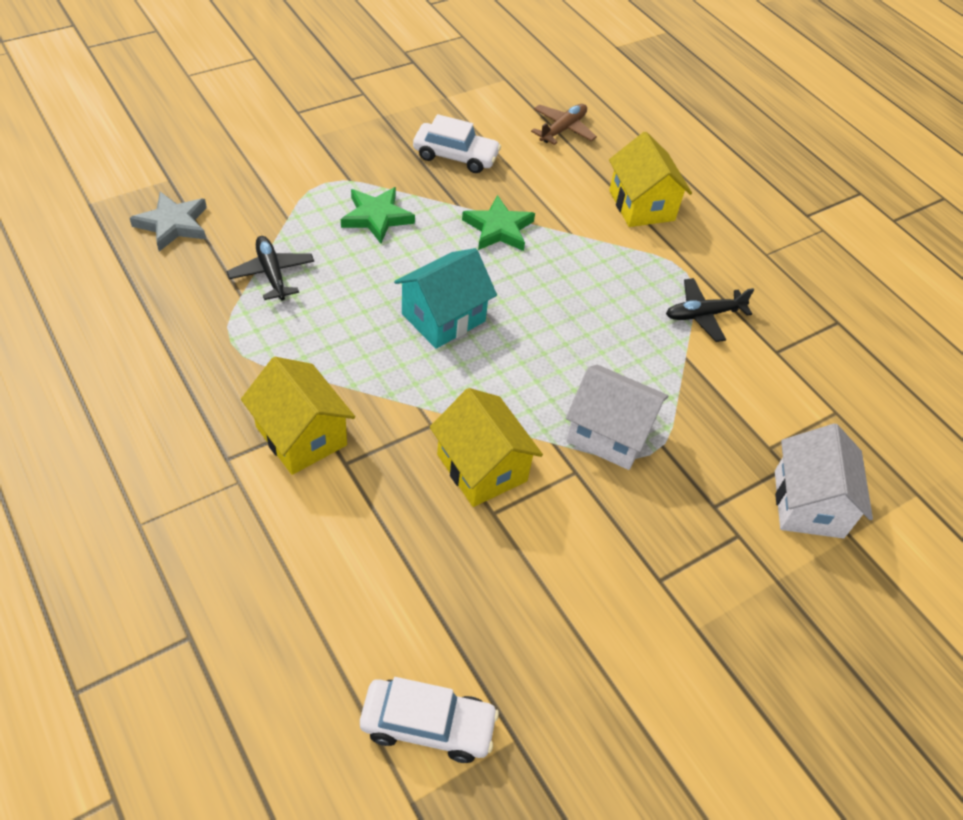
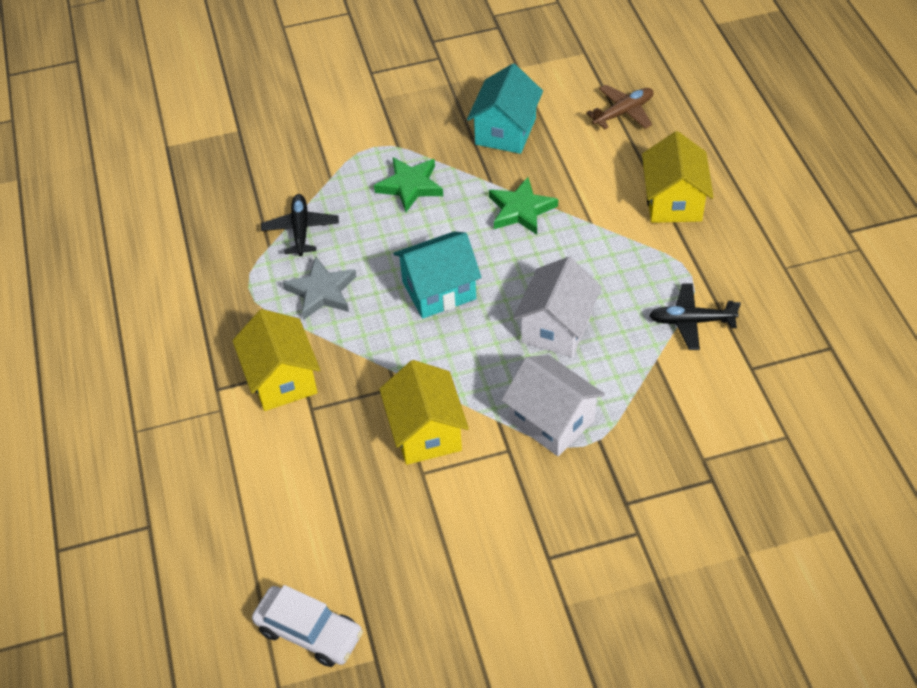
camera: 25 degrees right, 0 degrees up
(173, 224) = (230, 174): grey star -> grey star (322, 292)
(455, 156) = (505, 131): white car -> turquoise house
(808, 504) = (718, 517): white house -> white house (556, 327)

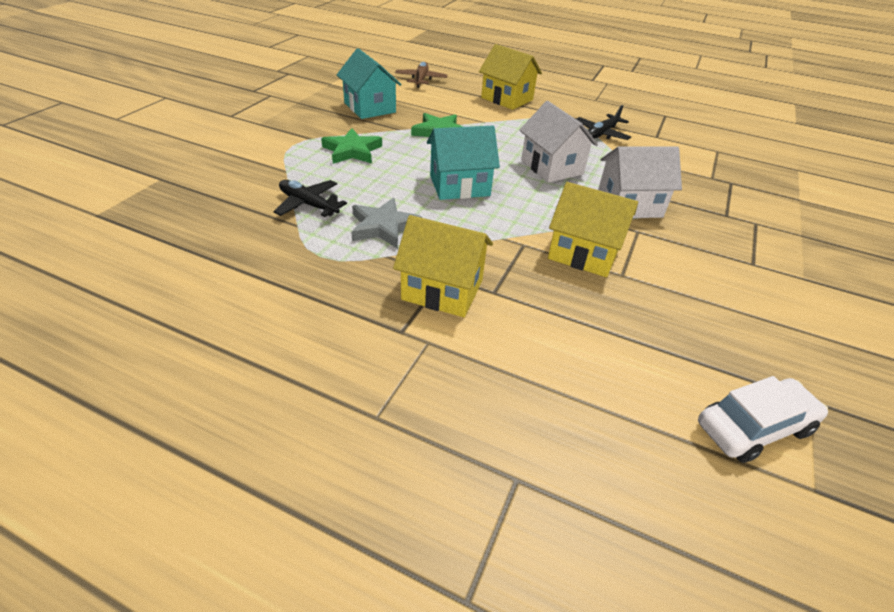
camera: 55 degrees left, 10 degrees down
(439, 290) = (459, 186): turquoise house -> turquoise house turned 60 degrees clockwise

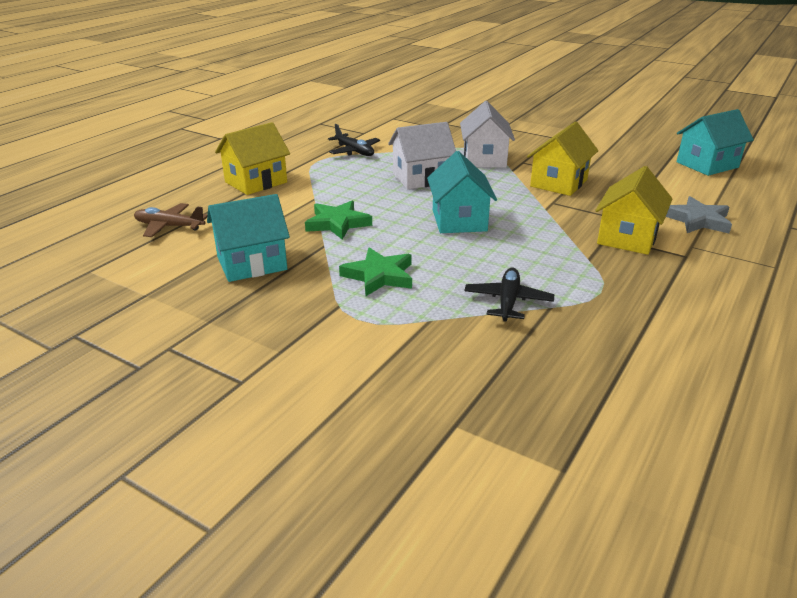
camera: 80 degrees left, 10 degrees down
(308, 204) = (508, 301): black plane -> black plane turned 150 degrees clockwise
(383, 227) = (542, 260): grey star -> grey star (698, 220)
(753, 427) = (707, 165): white car -> turquoise house

